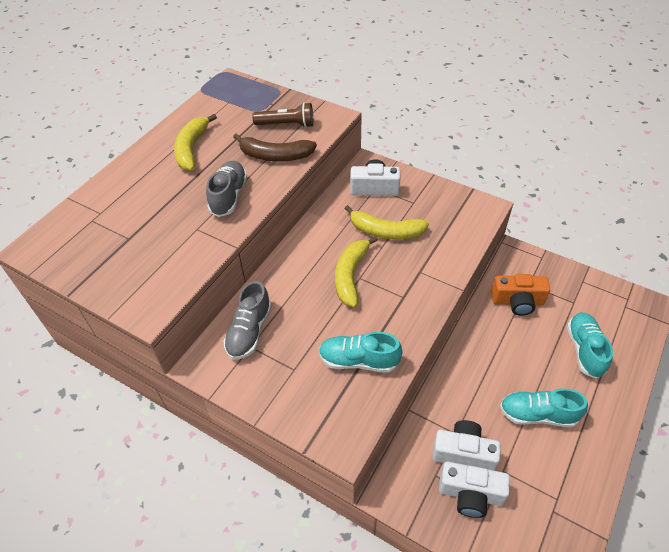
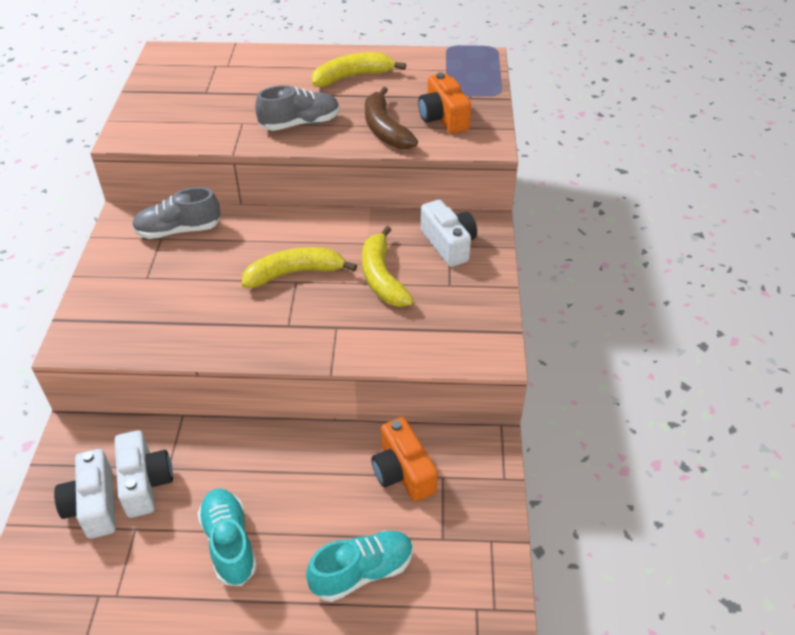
camera: 60 degrees right, 5 degrees down
(286, 124) = (443, 118): brown flashlight -> orange camera
(359, 361) = (179, 319): turquoise shoe -> none

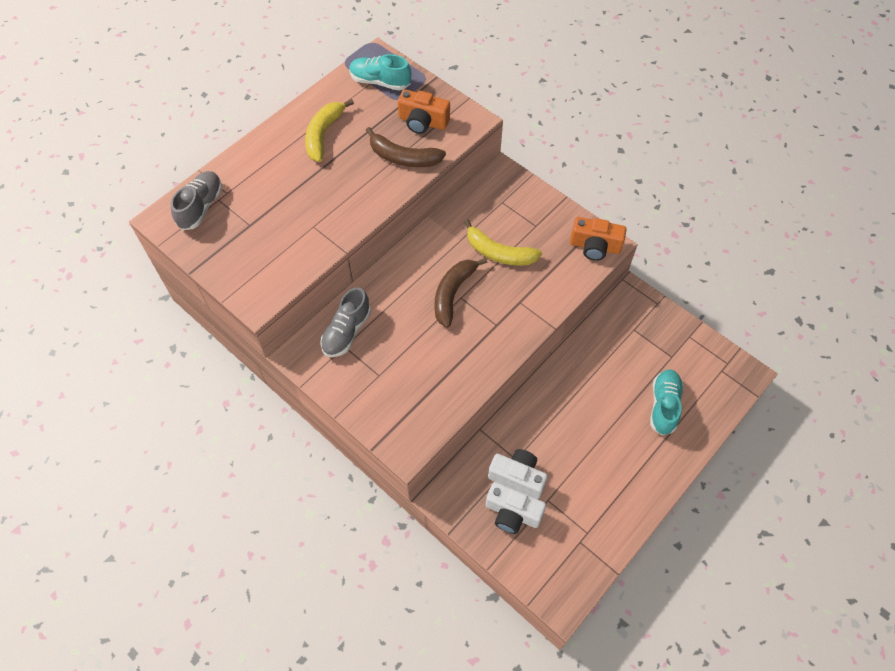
camera: 50 degrees left, 15 degrees up
(229, 543) = (596, 457): turquoise shoe -> turquoise shoe (380, 82)
(295, 273) = (453, 293): yellow banana -> brown banana
(300, 124) = (349, 196): grey shoe -> grey shoe (201, 207)
(403, 472) = (616, 345): orange camera -> orange camera (595, 246)
(448, 244) = (501, 202): white camera -> none

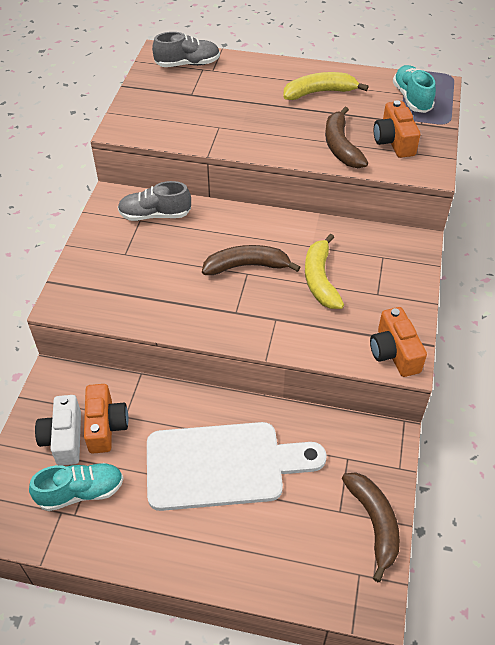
camera: 60 degrees right, 10 degrees down
(517, 477) = (105, 426): white camera -> orange camera
(598, 410) = (223, 465): none -> white cutting board
(663, 406) = (270, 528): turquoise shoe -> turquoise shoe (81, 492)
(690, 341) = (374, 523): none -> brown banana

